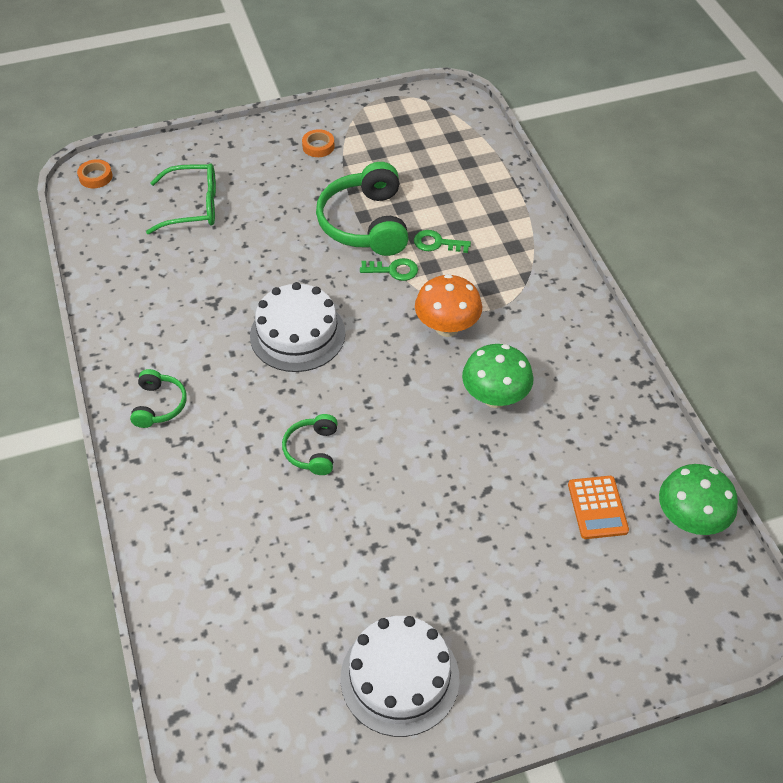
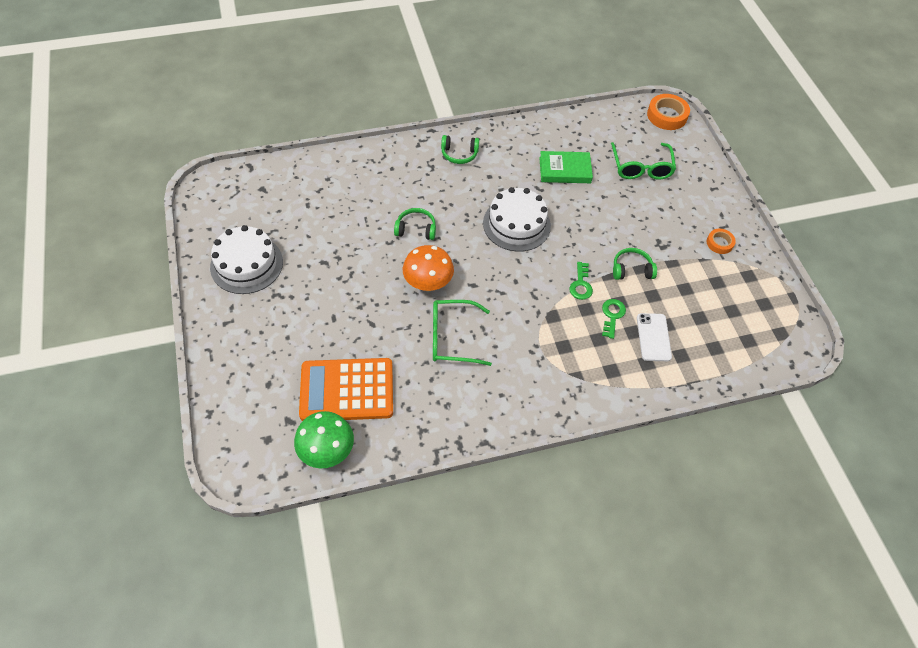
camera: 90 degrees right, 5 degrees up
(95, 177) = (667, 115): orange tape -> orange tape, size x1.69
(196, 283) = (565, 170): none -> green book
(365, 223) = (631, 269): green headphones -> green headphones, size x0.52
(447, 327) = (522, 314): orange mushroom -> orange mushroom (428, 283)
(462, 209) = (653, 337): none -> white phone
(495, 397) = (452, 338): green mushroom -> green glasses
(597, 508) = (347, 390): orange calculator -> orange calculator, size x1.86

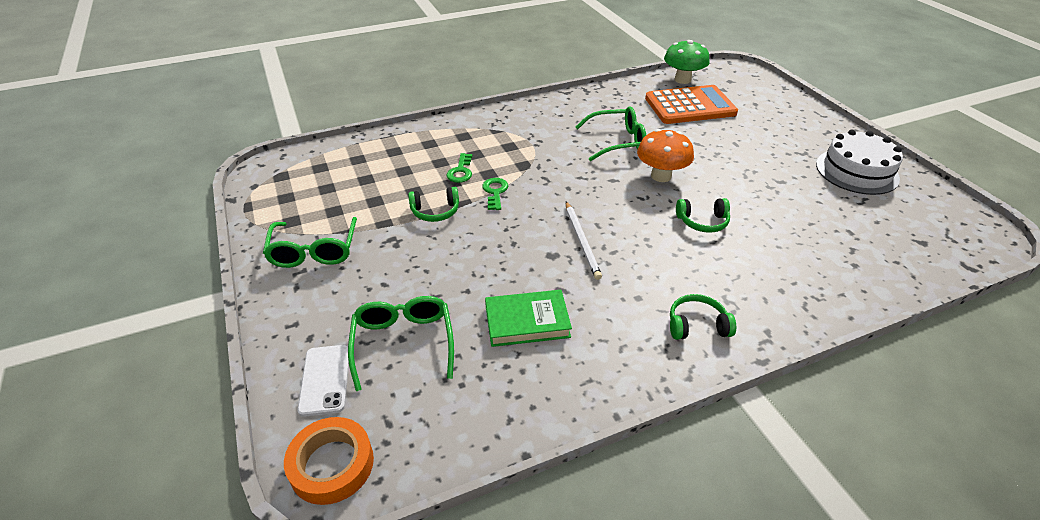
camera: 175 degrees right, 15 degrees down
(516, 224) = (581, 241): white cake -> white pencil
(653, 337) = (419, 160): white phone -> white phone (325, 380)
(719, 243) = (314, 251): orange tape -> green glasses

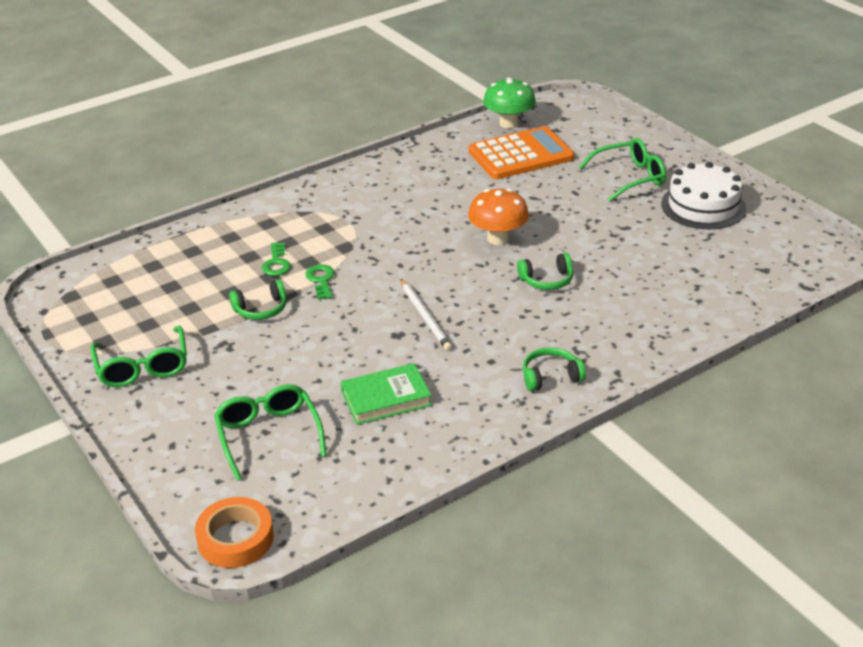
camera: 10 degrees left, 5 degrees down
(325, 380) = (202, 477): white phone -> none
(617, 141) = (445, 207): green glasses -> green glasses (629, 177)

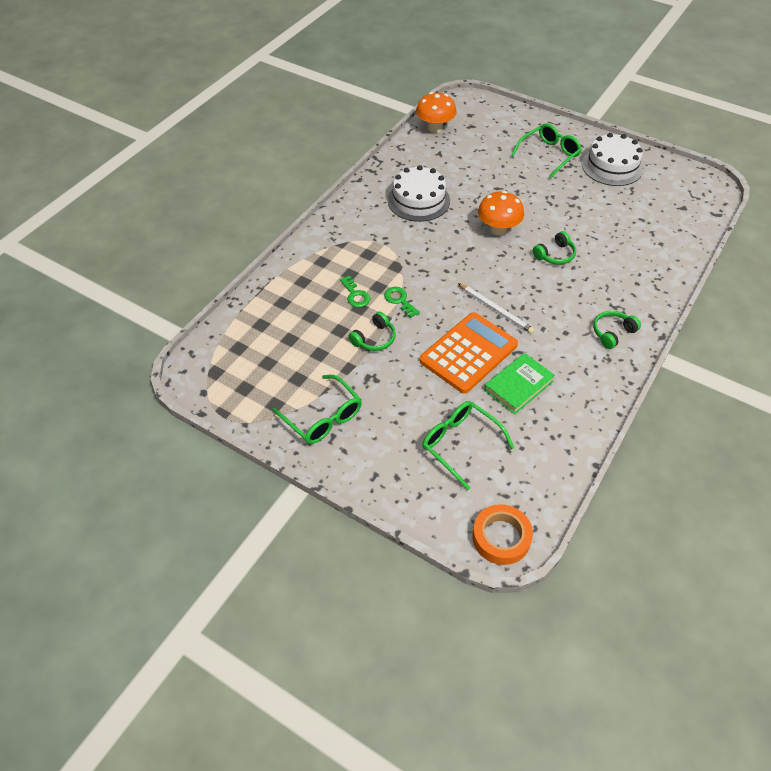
camera: 25 degrees left, 15 degrees up
(427, 190) = (418, 200): none -> white cake
(509, 123) = (435, 128): green mushroom -> orange mushroom
(520, 155) = (462, 153): orange calculator -> orange calculator (468, 353)

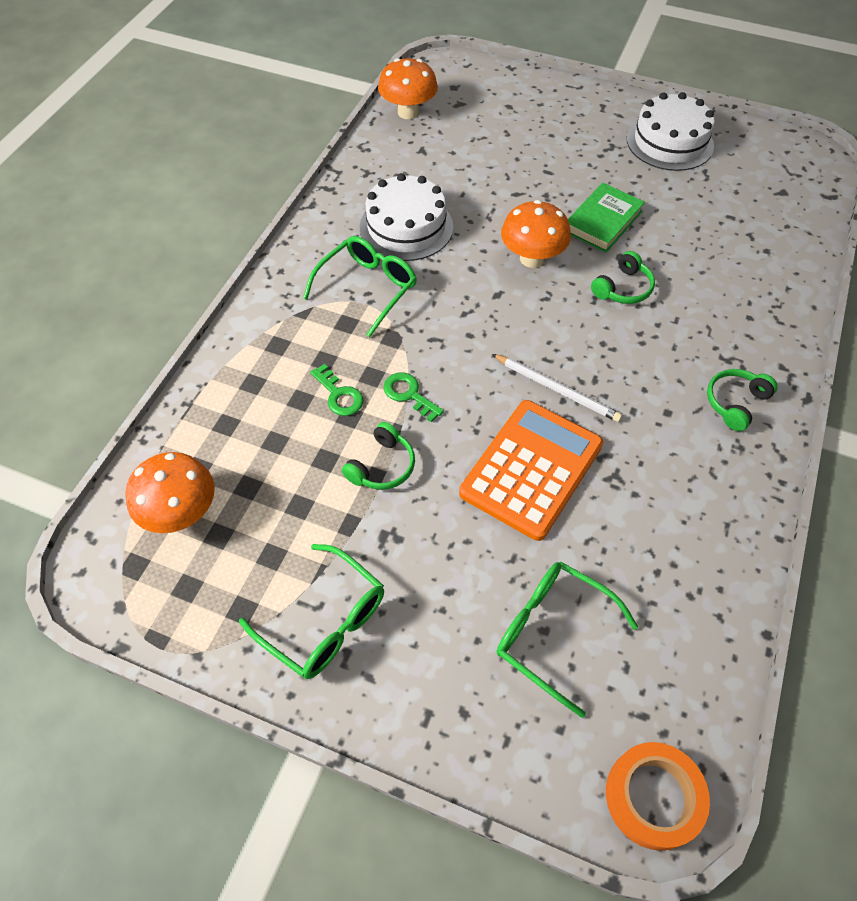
camera: 10 degrees left, 5 degrees up
(247, 348) = (181, 513): none -> orange mushroom
(518, 386) = (619, 514): green book -> green book (603, 222)
(549, 155) = (578, 134): green glasses -> green glasses (367, 288)

